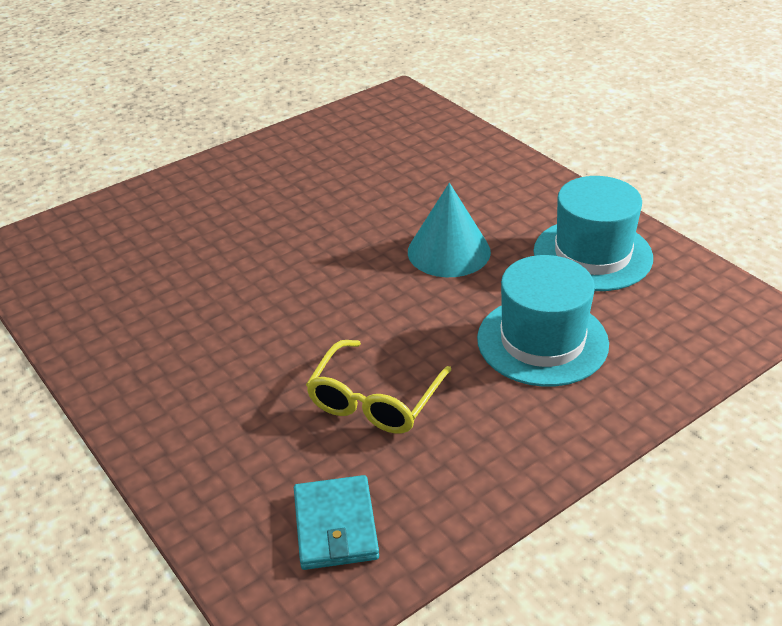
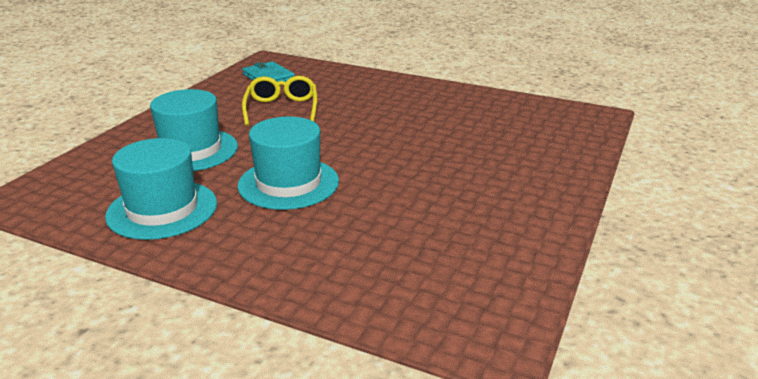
camera: 150 degrees right, 10 degrees down
(449, 251) = (288, 183): turquoise cone -> turquoise hat

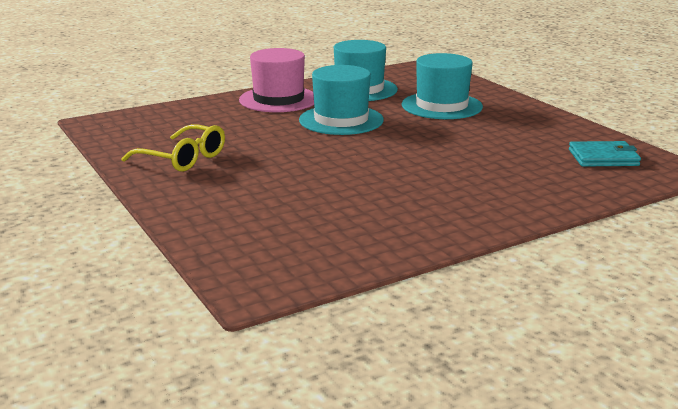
camera: 125 degrees right, 5 degrees down
(252, 247) = (278, 99): none -> pink hat
(282, 108) = (496, 145): yellow glasses -> yellow glasses (183, 159)

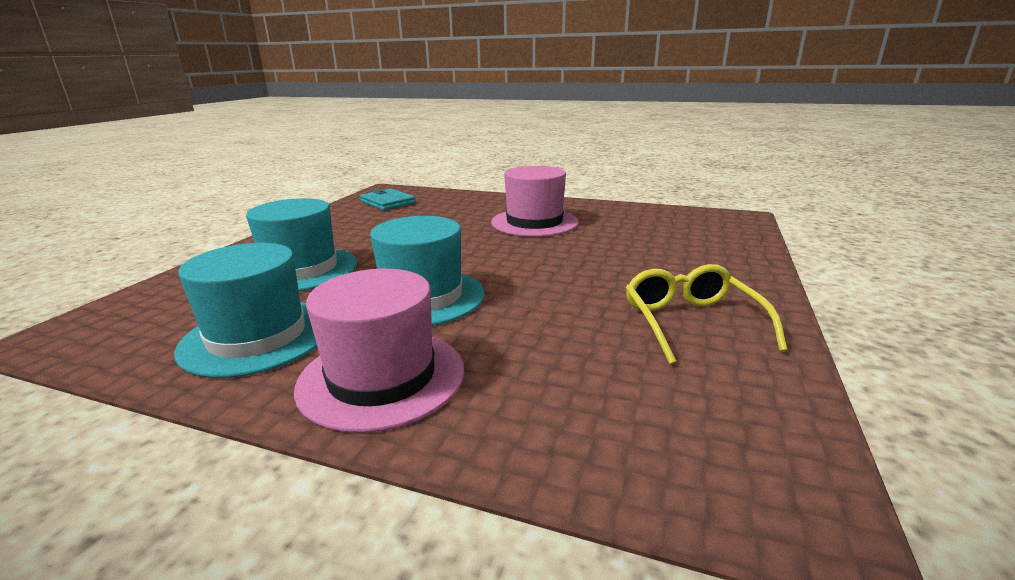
camera: 130 degrees left, 0 degrees up
(425, 189) = (534, 222): none -> pink hat

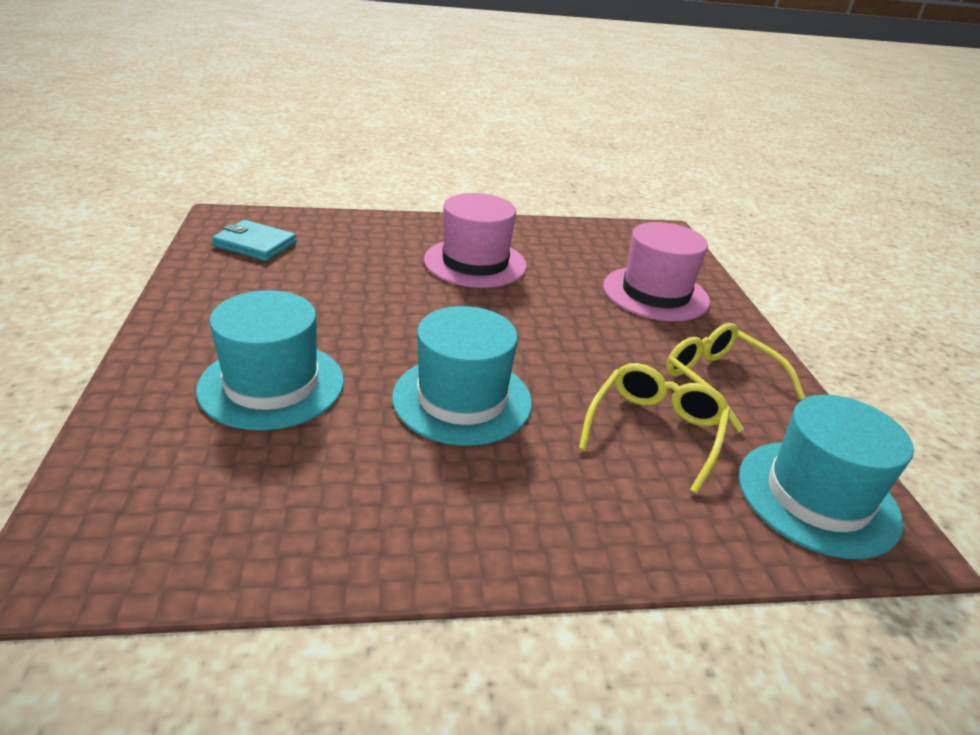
camera: 30 degrees left, 10 degrees up
(257, 336) = (339, 495): turquoise hat -> turquoise hat (817, 497)
(382, 377) = (526, 510): pink hat -> pink hat (655, 293)
(576, 346) = (655, 430): none -> yellow glasses

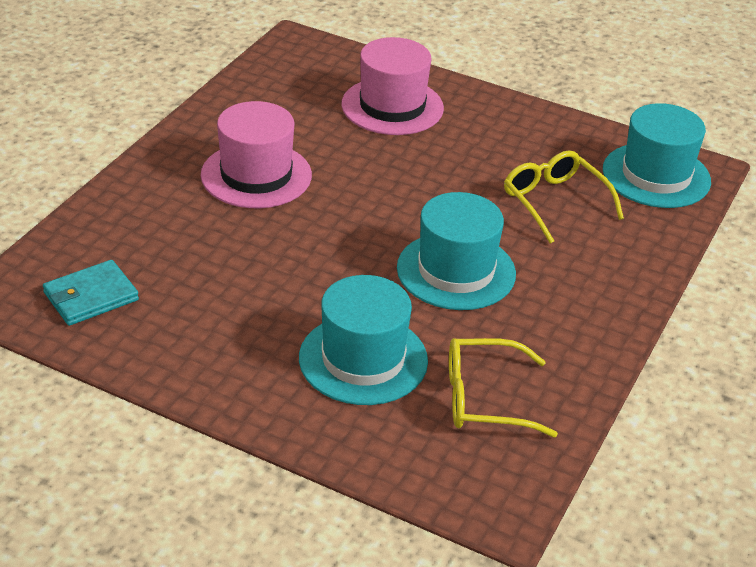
camera: 55 degrees left, 5 degrees up
(719, 381) = (526, 144): yellow glasses -> yellow glasses (484, 399)

